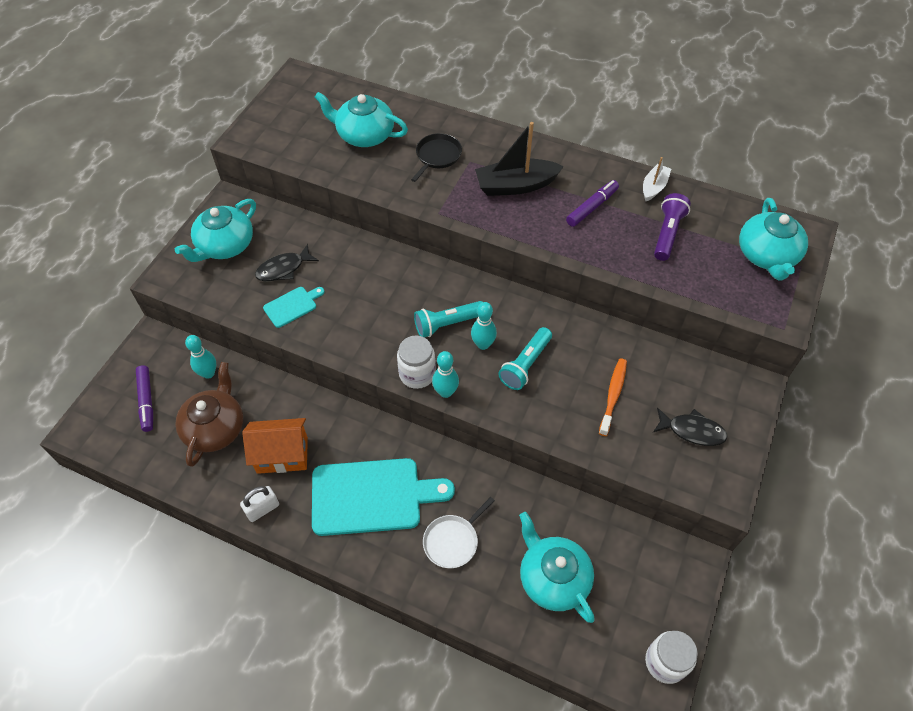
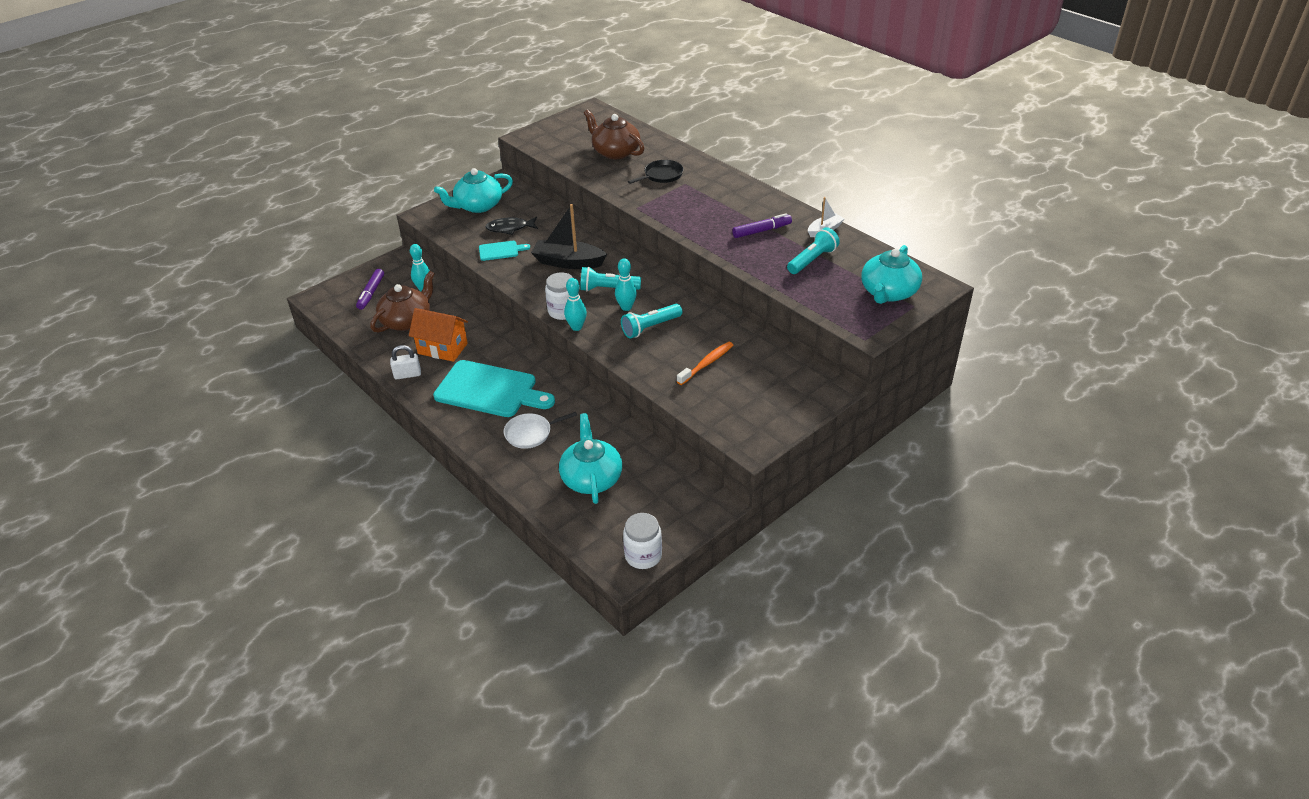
camera: 25 degrees right, 15 degrees down
(364, 135) = (615, 152): turquoise teapot -> brown teapot
(515, 185) = (710, 205): black boat -> black boat (568, 262)
(667, 234) = (812, 260): purple flashlight -> turquoise flashlight
(692, 431) = (756, 402): black fish -> none

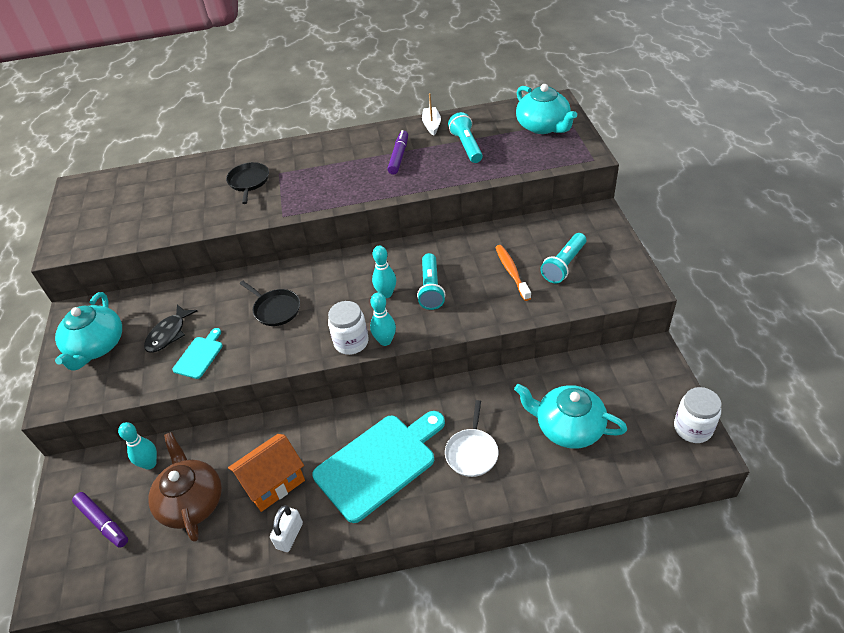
camera: 55 degrees left, 5 degrees up
(568, 262) = (275, 309): black boat -> black pan
(608, 289) = (346, 296): turquoise flashlight -> turquoise flashlight (564, 265)
(615, 152) = (173, 197): brown teapot -> none

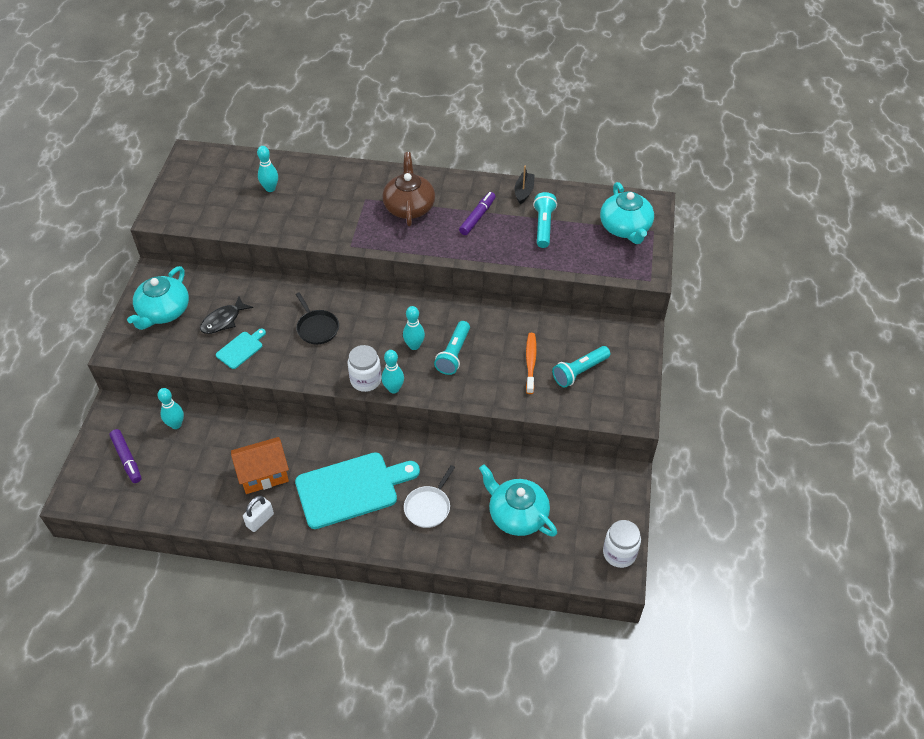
camera: 15 degrees right, 5 degrees up
(175, 191) = (270, 188): none -> turquoise bowling pin
(191, 501) = (197, 467): brown teapot -> brown teapot (409, 207)
(249, 182) = (336, 200): black pan -> none
(431, 125) = (524, 192): white boat -> black boat

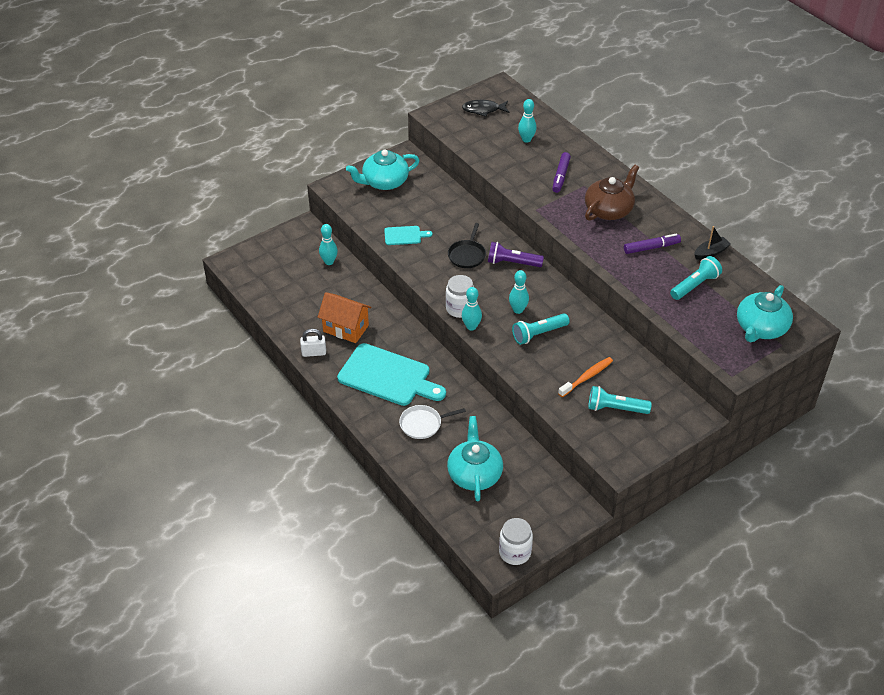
camera: 45 degrees right, 5 degrees down
(127, 459) = (280, 261): purple marker -> purple marker (561, 176)
(223, 320) = (414, 211): black fish -> black fish (483, 110)
(363, 308) = (512, 263): none -> purple flashlight

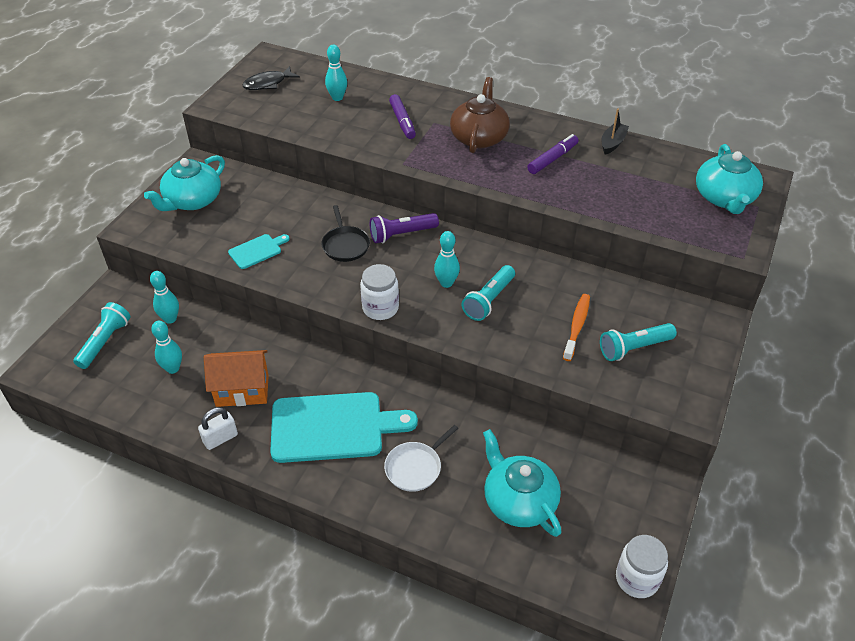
camera: 30 degrees left, 0 degrees up
(471, 326) = (409, 323): turquoise bowling pin -> turquoise bowling pin (173, 368)
(695, 285) = (626, 180): turquoise flashlight -> turquoise flashlight (105, 342)

